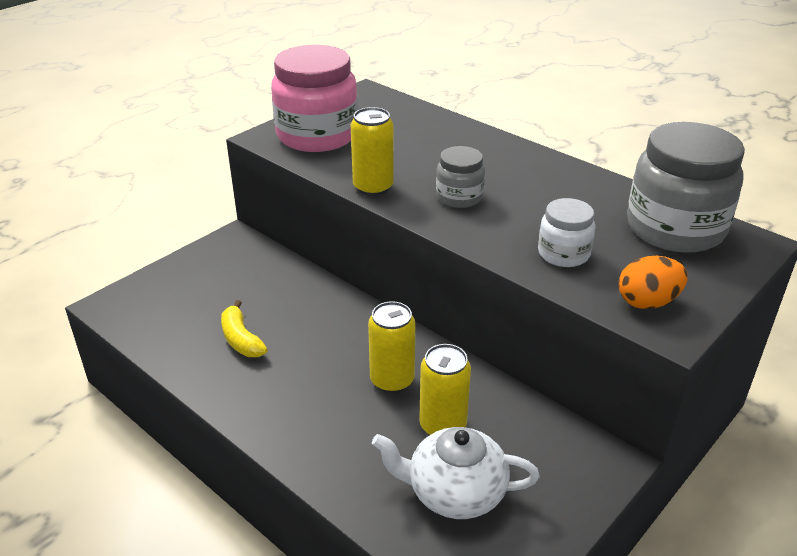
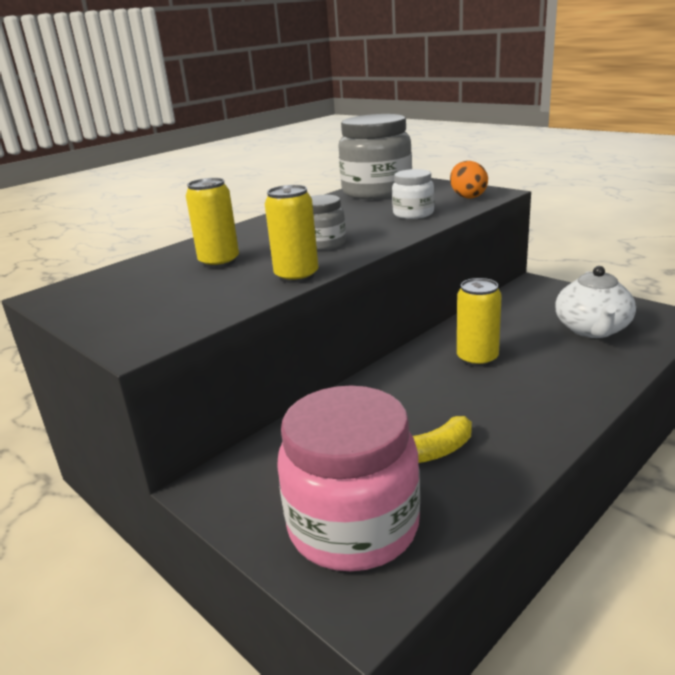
camera: 85 degrees left, 10 degrees down
(317, 135) = (155, 312): pink jar -> pink jar (353, 526)
(442, 425) = (525, 335): yellow can -> yellow can (219, 262)

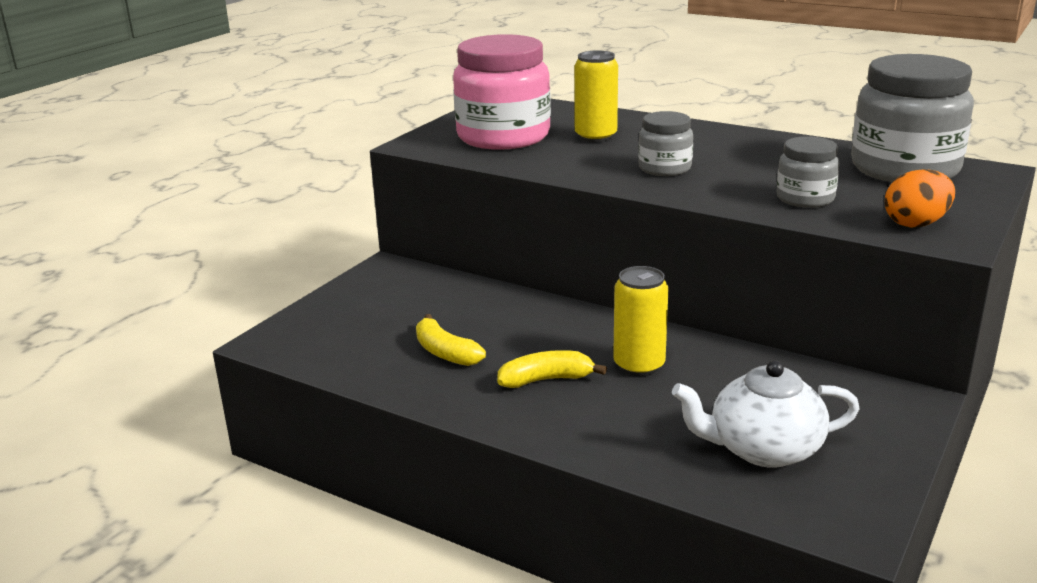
camera: 75 degrees right, 0 degrees up
(296, 276) = (565, 170): yellow can -> none
(353, 526) = (345, 328): pink jar -> pink jar (503, 137)
(413, 214) = (805, 198): white jar -> grey jar
(494, 400) = (546, 379): none -> yellow banana

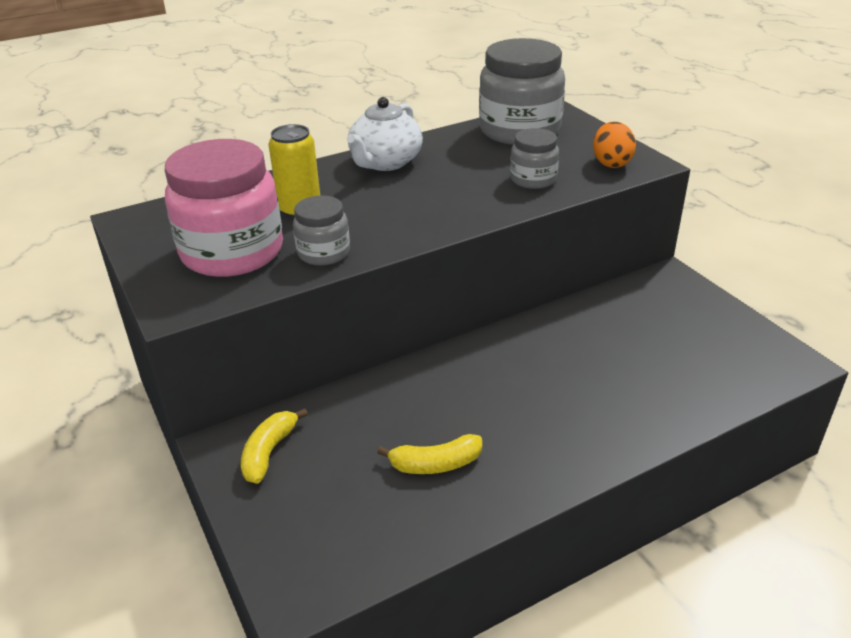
camera: 60 degrees left, 10 degrees up
(546, 379) = (529, 420): yellow banana -> yellow banana (269, 452)
(639, 365) = (544, 364): yellow can -> none
(664, 168) = (412, 207): grey jar -> grey jar (323, 253)
(763, 449) = (691, 357): white teapot -> white teapot (385, 162)

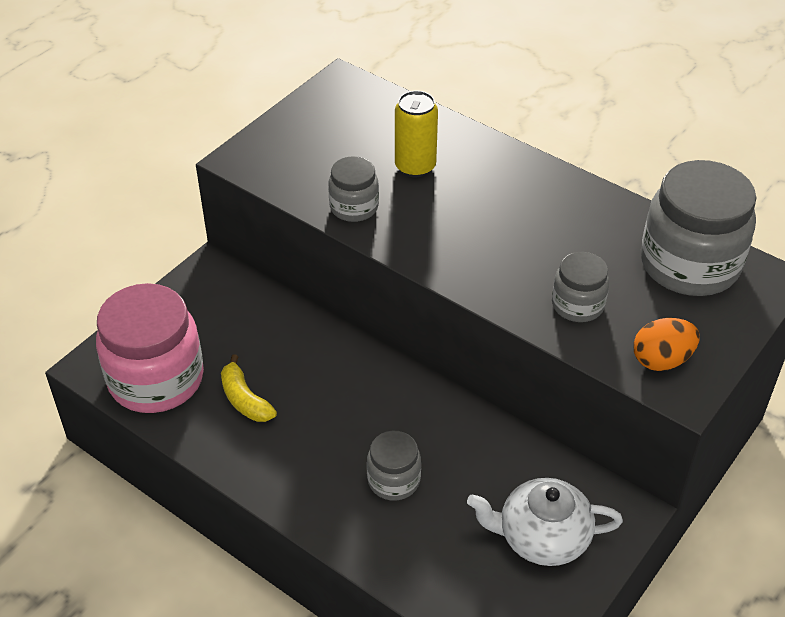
camera: 65 degrees right, 10 degrees up
(232, 252) = (326, 156): pink jar -> pink jar (156, 379)
(269, 452) = (215, 297): yellow banana -> none
(385, 162) = (540, 187): white teapot -> white teapot (542, 537)
(591, 386) = (393, 480): none -> grey jar

